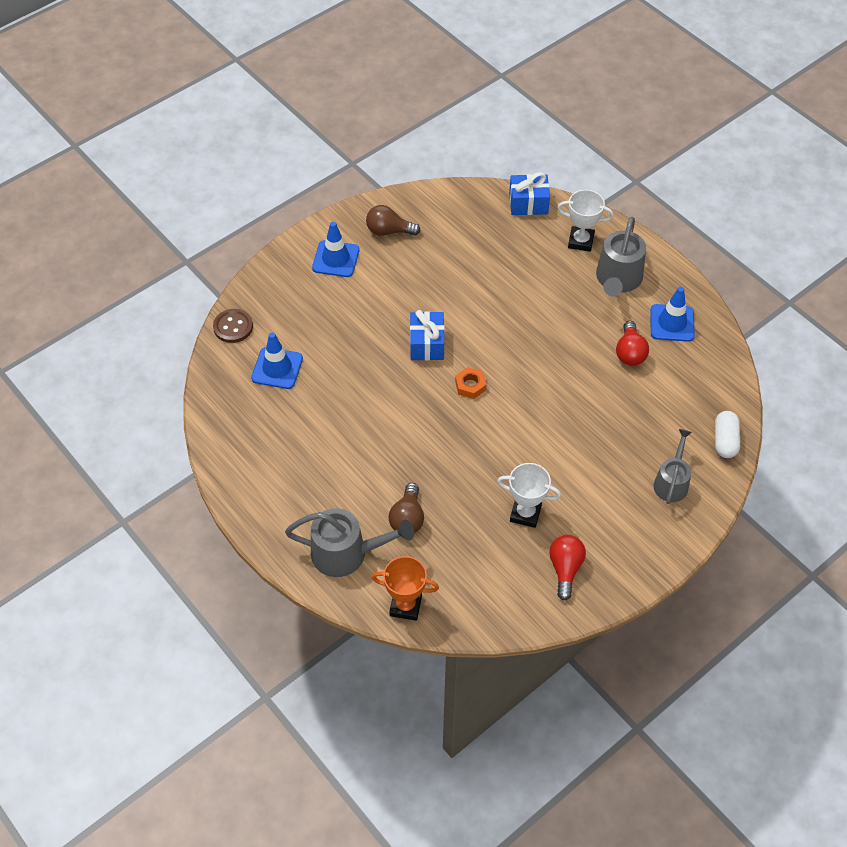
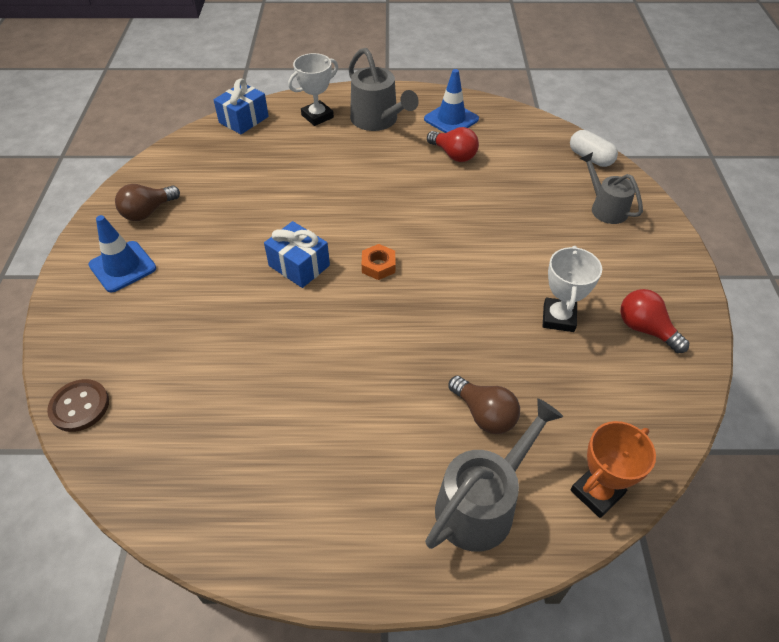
camera: 50 degrees left, 5 degrees down
(277, 368) = (180, 402): blue traffic cone -> none
(525, 513) = (558, 318): white trophy -> white trophy turned 45 degrees counterclockwise

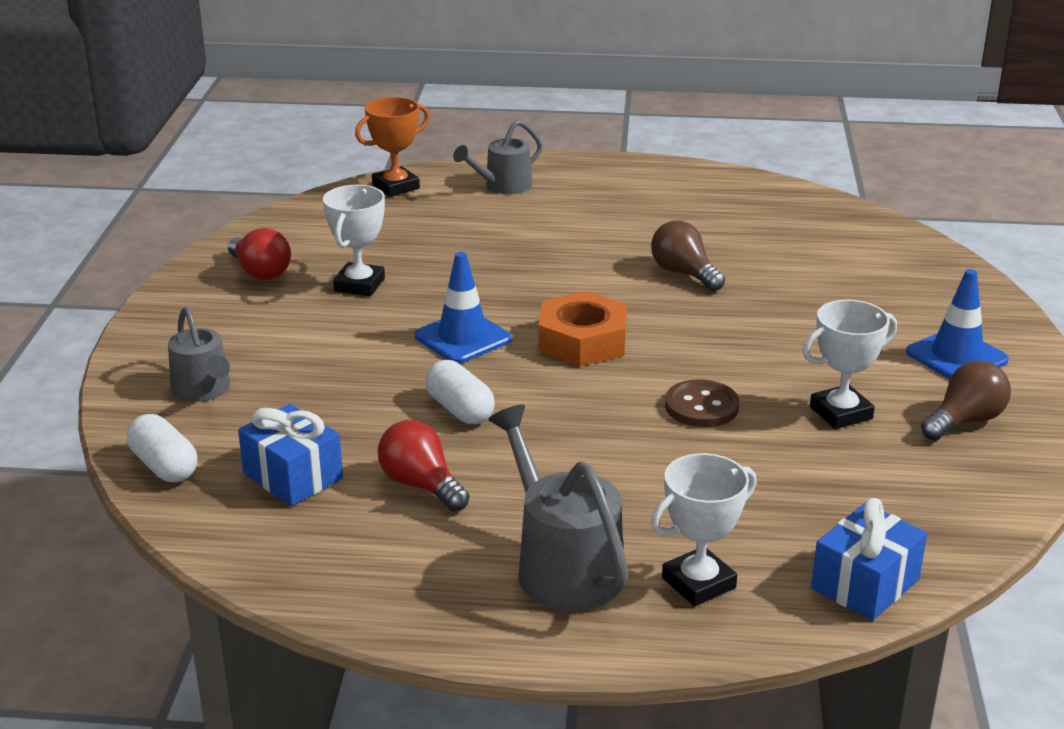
camera: 175 degrees left, 20 degrees down
(80, 406) = (918, 248): brown button -> brown button (701, 406)
(220, 214) = (841, 413): none -> white trophy
(299, 265) = (697, 346): blue gift -> blue gift (293, 476)
(378, 265) = (582, 341): orange nut -> orange nut, size x1.78
(447, 203) = (460, 409): none -> white capsule
(451, 119) = (400, 559): blue traffic cone -> blue traffic cone (463, 338)
(482, 503) = (503, 186): grey watering can -> grey watering can, size x0.66
(484, 414) = (481, 227): brown light bulb -> brown light bulb (684, 273)

